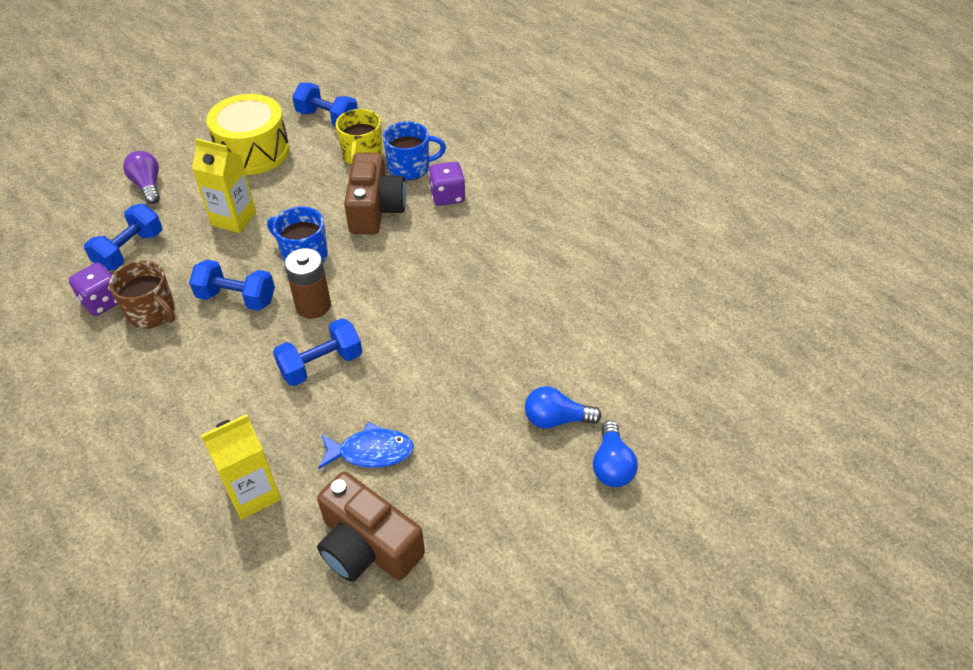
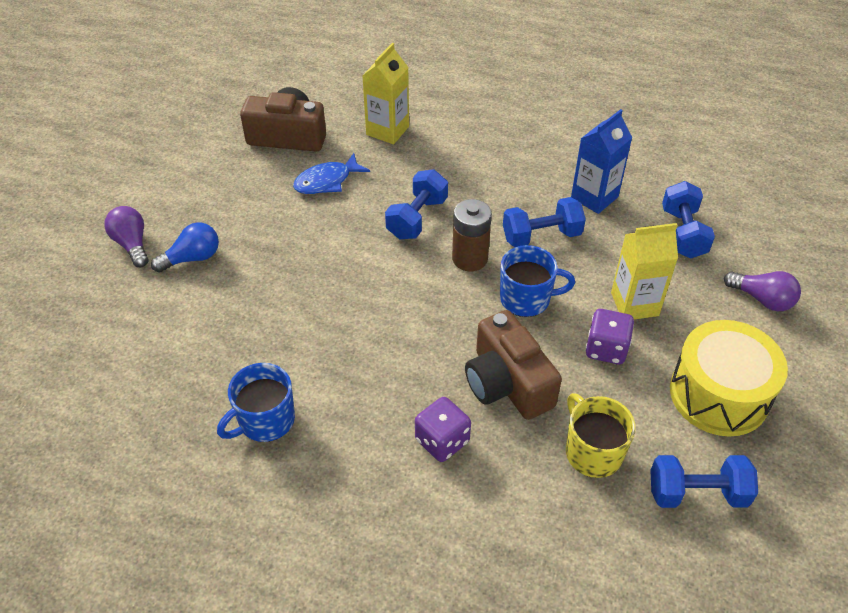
camera: 150 degrees right, 0 degrees up
(103, 301) = (643, 188): purple dice -> purple dice (606, 349)
(152, 312) = (594, 197): brown mug -> blue carton
(410, 168) = (520, 463): blue mug -> blue mug (265, 420)
(611, 465) = (132, 244): blue light bulb -> purple light bulb

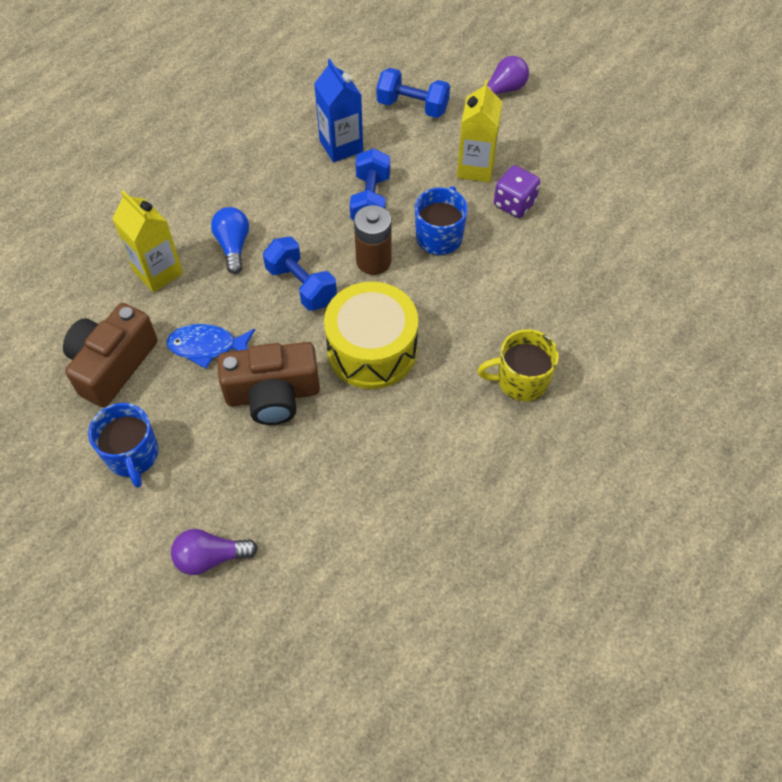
camera: 70 degrees left, 10 degrees up
(192, 258) = (262, 498): blue light bulb -> blue light bulb (233, 246)
(265, 420) = (502, 474): blue mug -> blue mug (132, 455)
(327, 181) = (207, 346): blue fish -> blue fish turned 105 degrees clockwise
(442, 441) = (568, 345): purple dice -> none
(507, 383) = (525, 281): brown camera -> brown camera (273, 395)
(592, 452) = (609, 250): yellow mug -> yellow mug (521, 380)
(697, 493) = (663, 203): blue dumbbell -> none
(719, 394) = (582, 154): yellow drum -> yellow drum (372, 350)

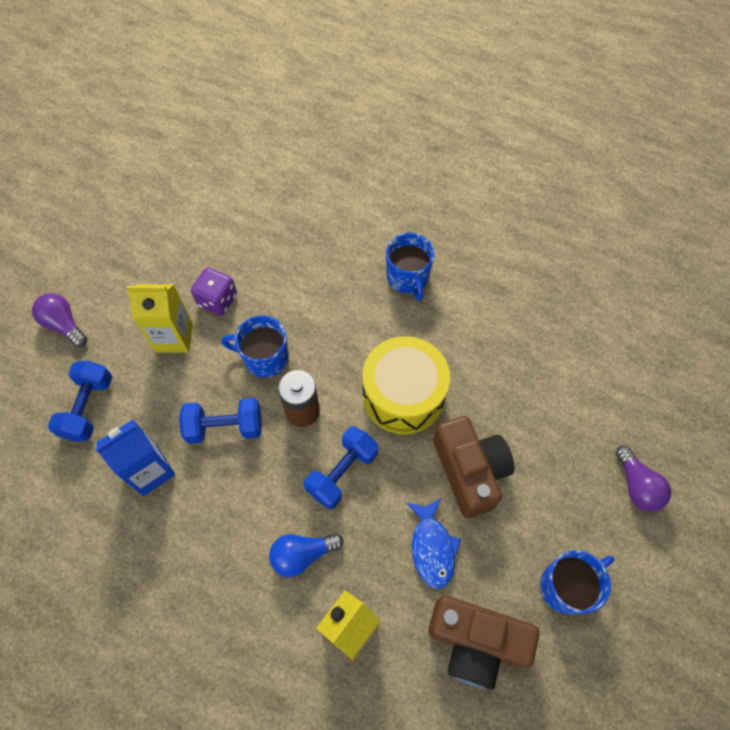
camera: 100 degrees left, 5 degrees up
(521, 380) = (408, 277): yellow mug -> blue mug

